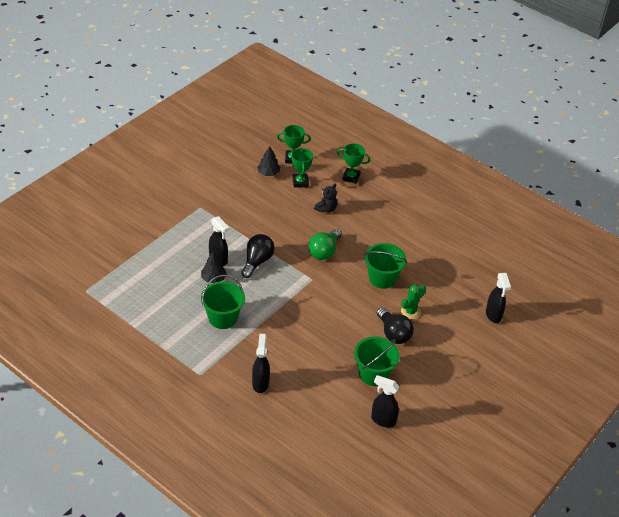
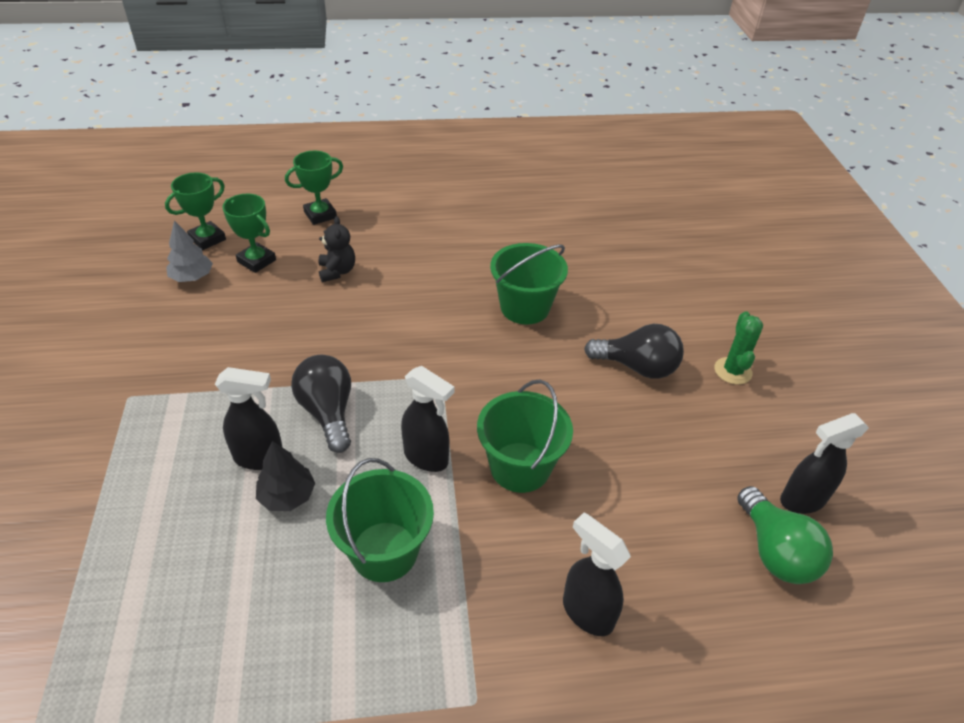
camera: 45 degrees left, 0 degrees up
(268, 173) = (192, 277): black tree -> grey tree
(324, 251) = (407, 327): green light bulb -> green light bulb (775, 551)
(373, 374) = (696, 443): green bucket -> green bucket (520, 467)
(410, 312) = (614, 323): green cactus -> green cactus (732, 371)
(493, 315) = (694, 260): black spray bottle -> black spray bottle (426, 458)

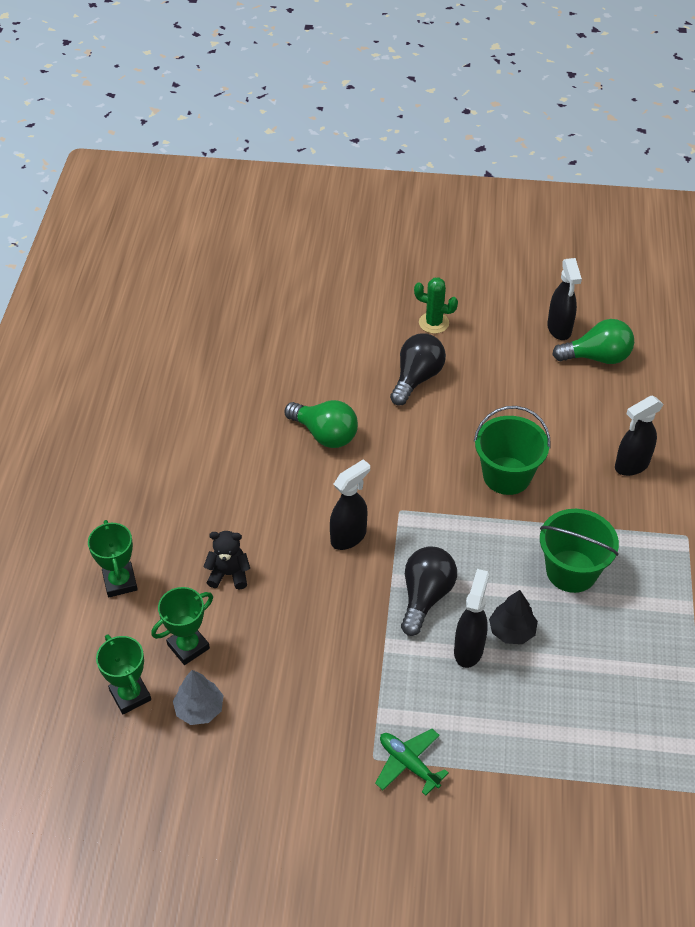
camera: 75 degrees left, 5 degrees up
(118, 424) = (408, 764): none -> green plane
(328, 412) = (425, 596): black light bulb -> black light bulb turned 120 degrees clockwise
(426, 458) = (487, 533): black spray bottle -> black spray bottle (349, 537)
(525, 307) = (325, 434): green bucket -> green light bulb

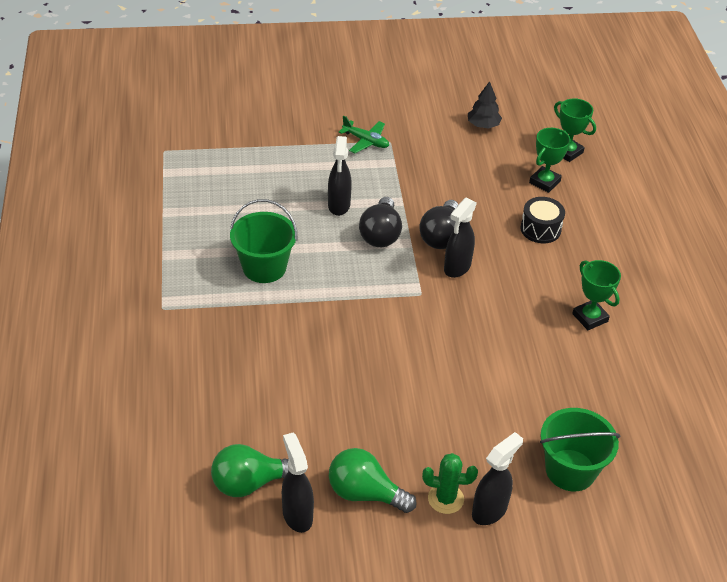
camera: 165 degrees right, 5 degrees down
(120, 582) = (620, 213): green trophy -> green trophy (590, 317)
(199, 709) = (517, 151): grey tree -> none
(229, 574) = (540, 229): black teddy bear -> black drum
(325, 434) = (513, 351): green light bulb -> green light bulb (365, 493)
(417, 378) = (444, 424): black light bulb -> black light bulb (441, 236)
(506, 476) = (331, 337): green bucket -> green bucket (570, 470)
(511, 631) = (308, 221): black tree -> black tree (483, 125)
(631, 465) = (212, 364): black spray bottle -> black spray bottle (489, 510)

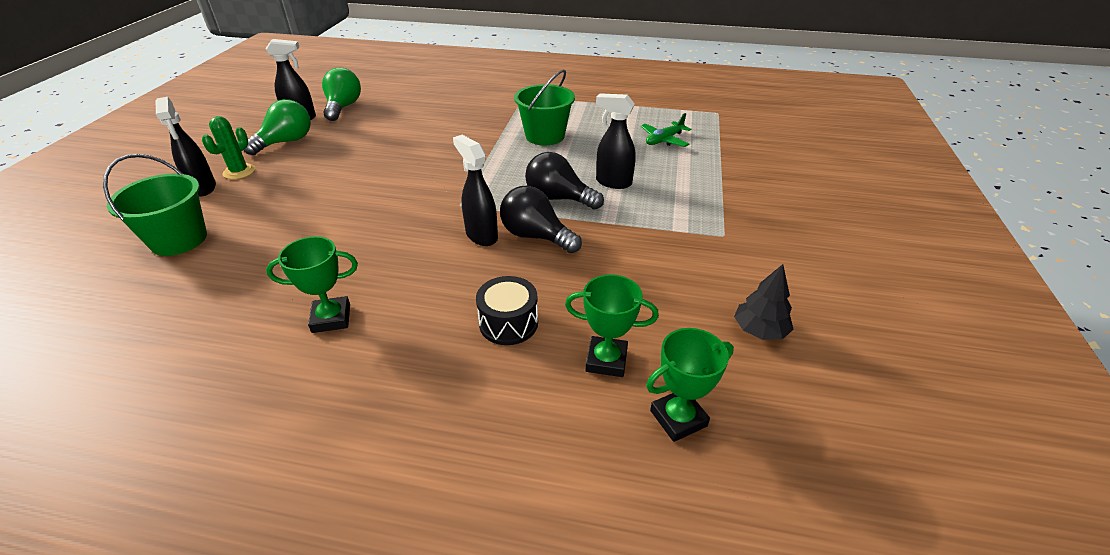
camera: 110 degrees right, 5 degrees down
(366, 141) = (724, 218): green plane -> green plane (664, 140)
(544, 182) = (606, 360): green trophy -> green trophy turned 45 degrees counterclockwise

